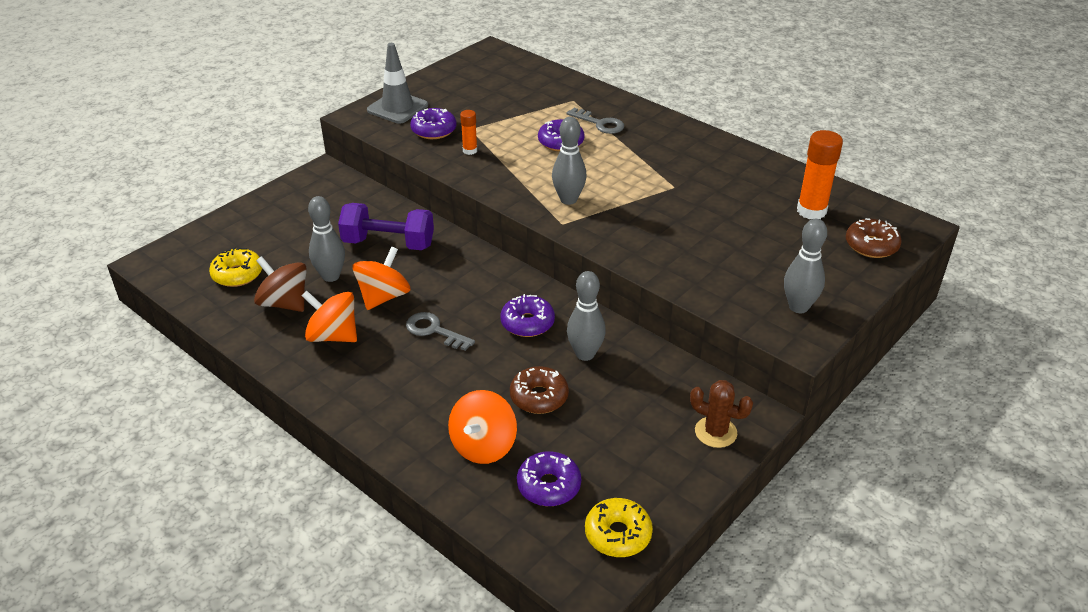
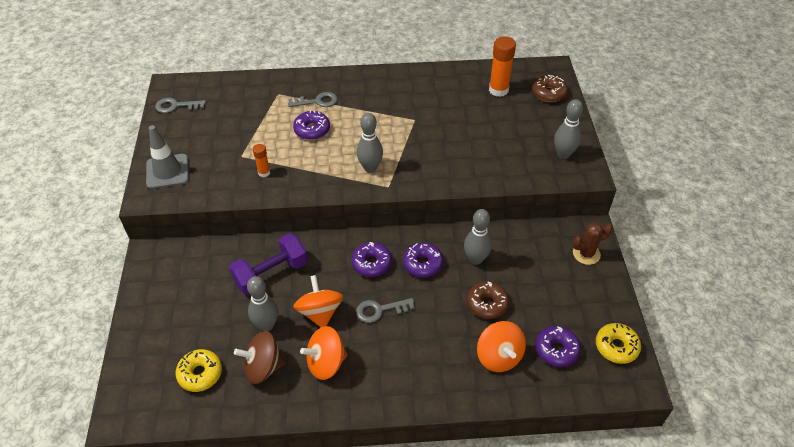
camera: 45 degrees left, 10 degrees up
(434, 130) = (218, 173): purple donut -> purple donut (371, 263)
(473, 66) = (176, 106): none -> grey key

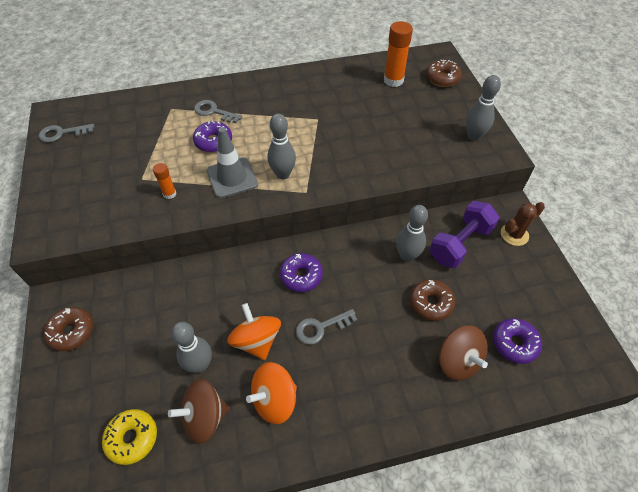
camera: 10 degrees left, 5 degrees up
(161, 282) = (72, 332): none -> brown donut
(167, 171) = (61, 206): grey traffic cone -> grey traffic cone (232, 178)
(271, 274) = (195, 304): purple dumbbell -> purple dumbbell (460, 244)
(317, 101) = (213, 112): grey key -> grey key turned 135 degrees counterclockwise
(423, 264) = (354, 269): purple donut -> none
(499, 356) = (458, 361): orange spinning top -> brown spinning top
(616, 347) = (572, 330): yellow donut -> none

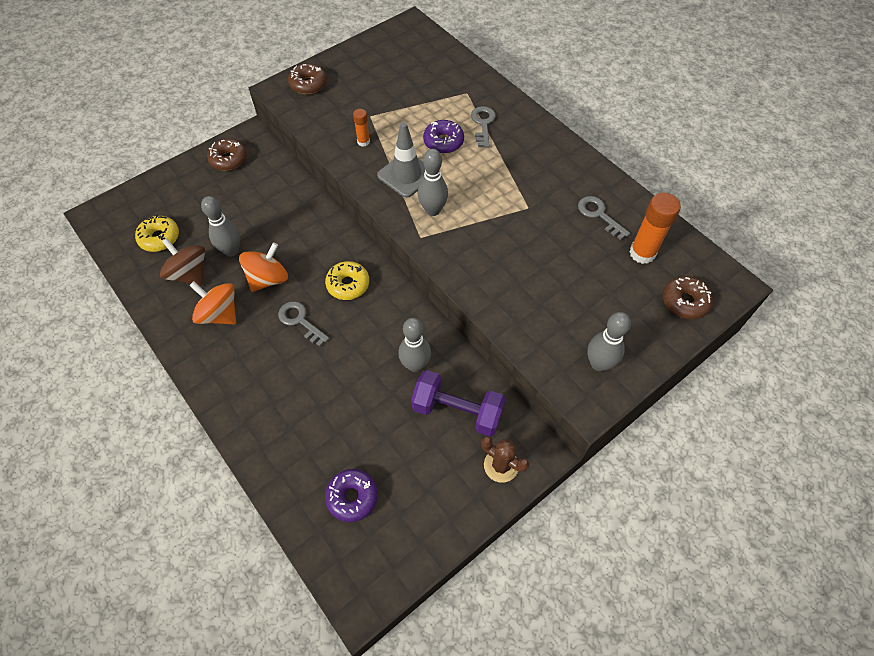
camera: 65 degrees right, 5 degrees up
(62, 133) = (391, 42): grey key -> grey key (599, 215)
(301, 276) = (348, 284): purple donut -> yellow donut
(430, 303) = (367, 404): brown donut -> brown donut (308, 84)
(458, 361) = (310, 447): brown spinning top -> none

